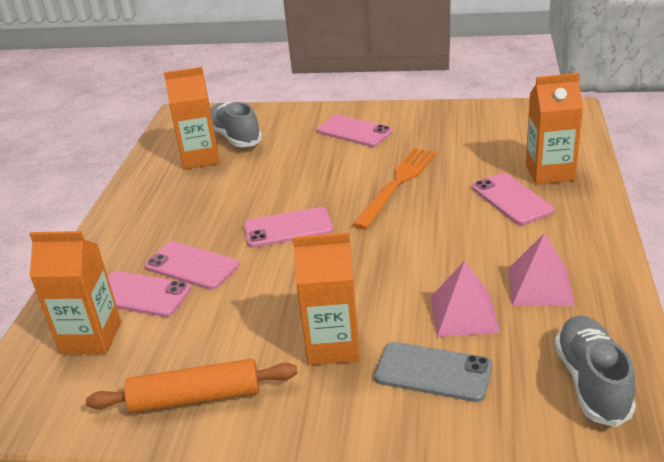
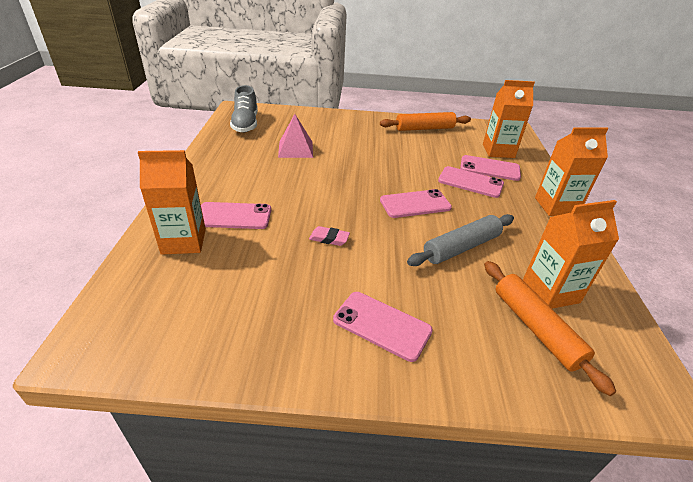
camera: 170 degrees right, 5 degrees up
(235, 137) = (536, 328): grey shoe -> orange rolling pin
(258, 185) = (461, 247): none -> grey rolling pin
(333, 345) = (365, 141): orange carton -> orange carton (556, 206)
(397, 184) = (329, 238): orange fork -> pink eraser
(433, 372) = (316, 130): grey phone -> none
(511, 199) = (233, 216): pink phone -> pink phone turned 60 degrees counterclockwise
(540, 286) = (247, 158): pink pyramid -> none

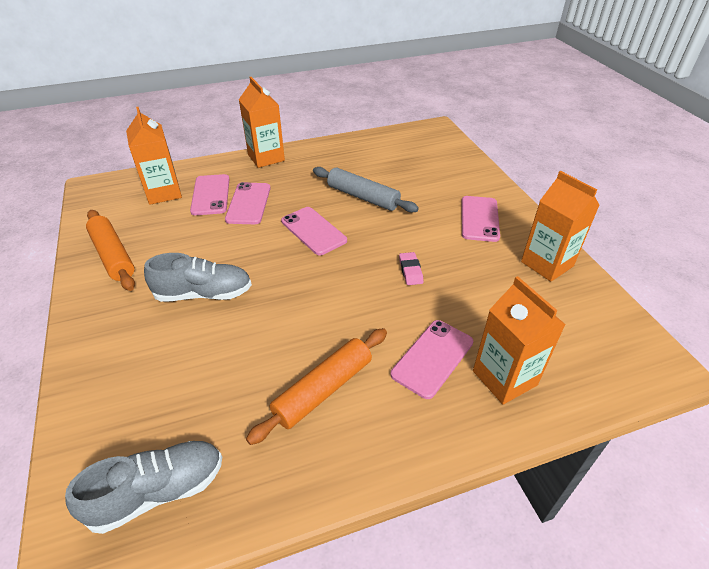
camera: 110 degrees left, 5 degrees up
(233, 216) = (432, 358): pink phone -> pink phone turned 60 degrees clockwise
(295, 149) = (235, 369): pink pyramid -> none
(367, 150) = (204, 294): none -> grey shoe
(536, 328) = (423, 162): orange rolling pin -> orange rolling pin (323, 390)
(550, 291) = (383, 158): orange carton -> orange carton (547, 264)

